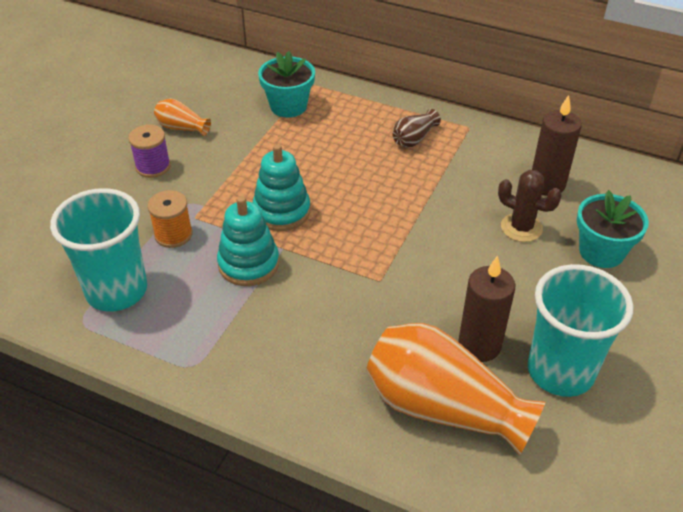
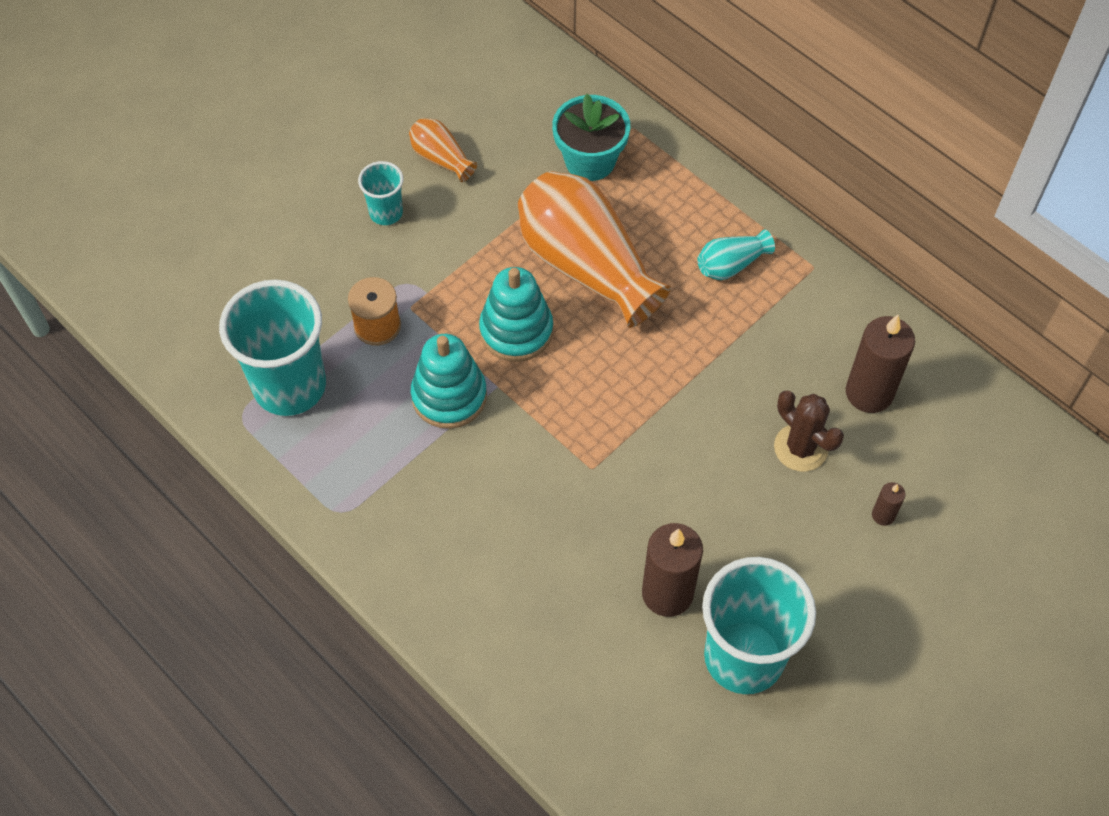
camera: 20 degrees right, 15 degrees up
(153, 166) = (386, 213): purple spool -> turquoise cup
(414, 139) = (731, 265): brown vase -> turquoise vase
(443, 407) = (589, 655): orange vase -> orange vase (586, 266)
(601, 252) = (883, 515): turquoise flower pot -> brown candle

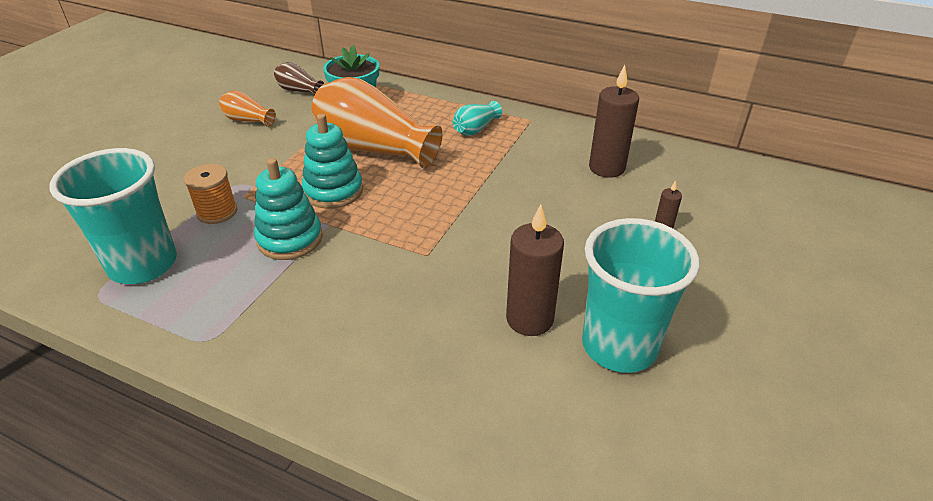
camera: 20 degrees left, 20 degrees down
(386, 213) = (211, 152): turquoise cup -> none
(520, 110) = (299, 91): none -> brown vase
(801, 448) = (579, 206): brown cactus -> none

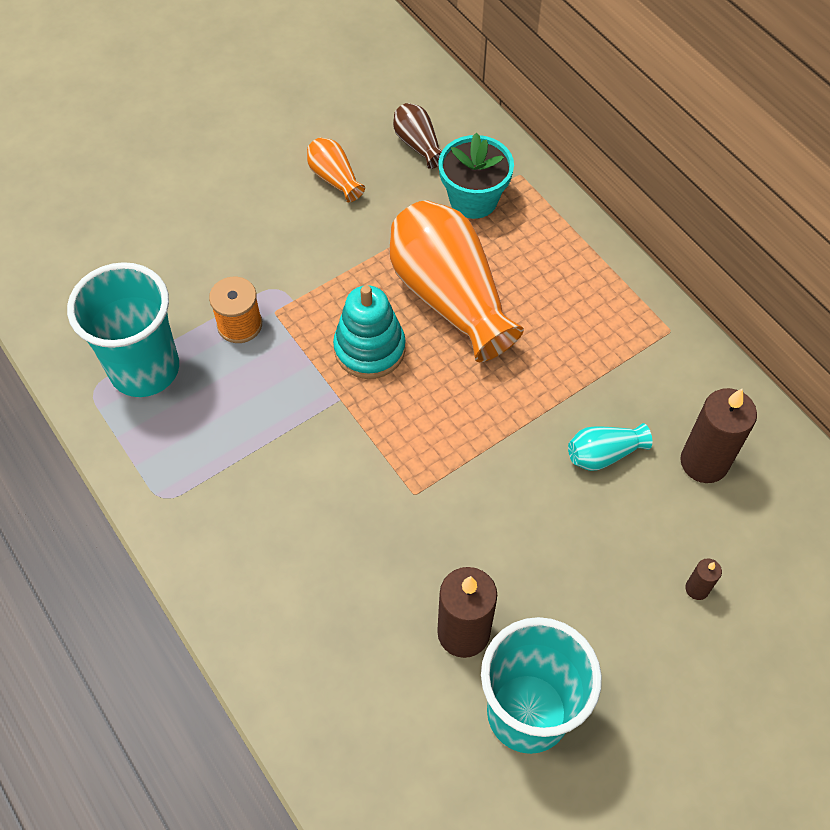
camera: 30 degrees right, 20 degrees up
(290, 239) = (292, 402): turquoise stacking toy -> none
(475, 129) = (589, 316): turquoise vase -> turquoise vase (603, 454)

